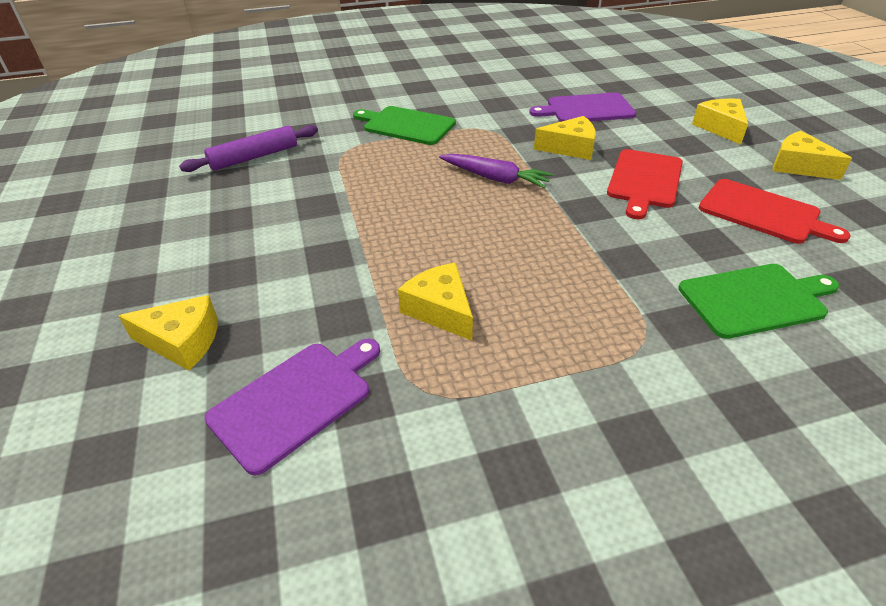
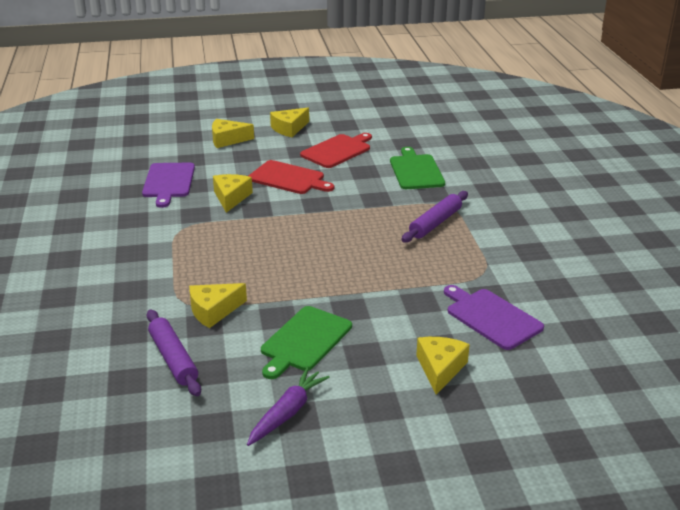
camera: 85 degrees left, 10 degrees down
(406, 125) = (150, 269): green cutting board -> green cutting board (304, 341)
(440, 310) = (416, 265): yellow cheese -> yellow cheese (213, 311)
(495, 178) = (264, 233): purple carrot -> purple carrot (287, 413)
(576, 329) = (435, 223): none -> purple rolling pin

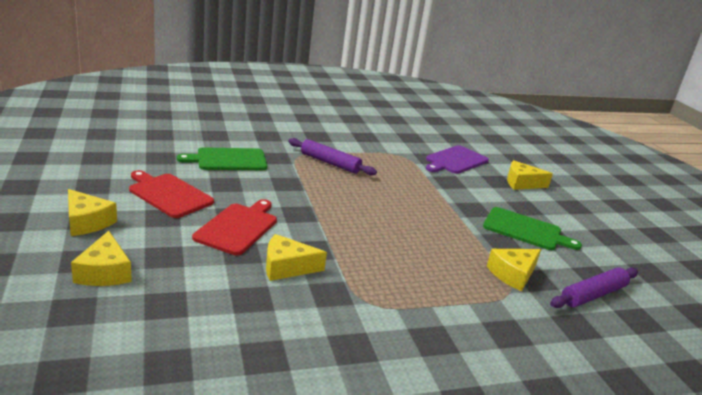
camera: 100 degrees left, 5 degrees down
(168, 182) = (240, 322): purple cutting board -> none
(213, 311) = (513, 274): yellow cheese -> yellow cheese turned 90 degrees clockwise
(287, 413) = (608, 240): purple carrot -> none

